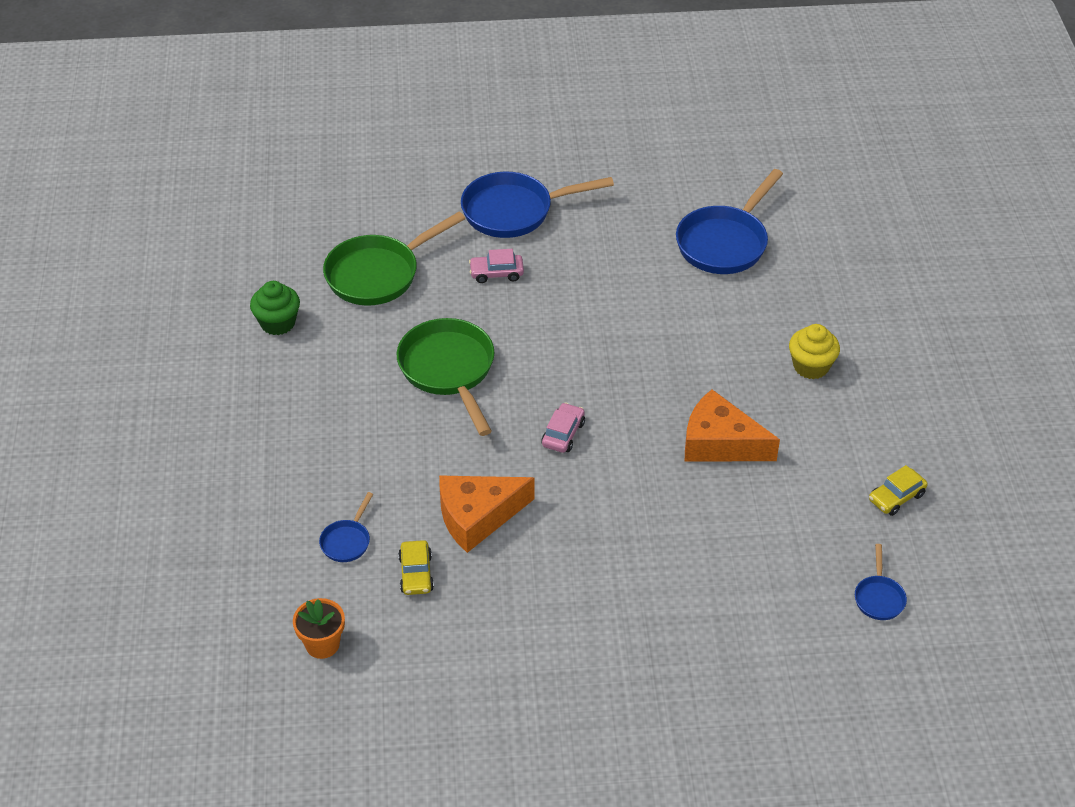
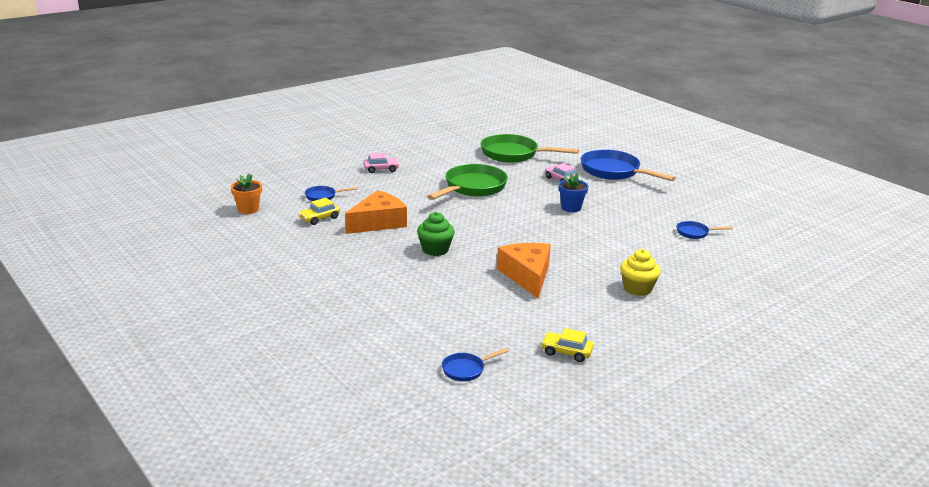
camera: 55 degrees right, 20 degrees down
(278, 323) = (446, 143): green cupcake -> green cupcake (435, 249)
(477, 516) = (378, 222): orange cheese -> orange cheese turned 105 degrees clockwise
(563, 434) = (469, 228): pink car -> pink car (381, 169)
(582, 309) = (571, 208): none -> blue flower pot
(725, 242) = (695, 233): blue pan -> blue pan, size x0.47

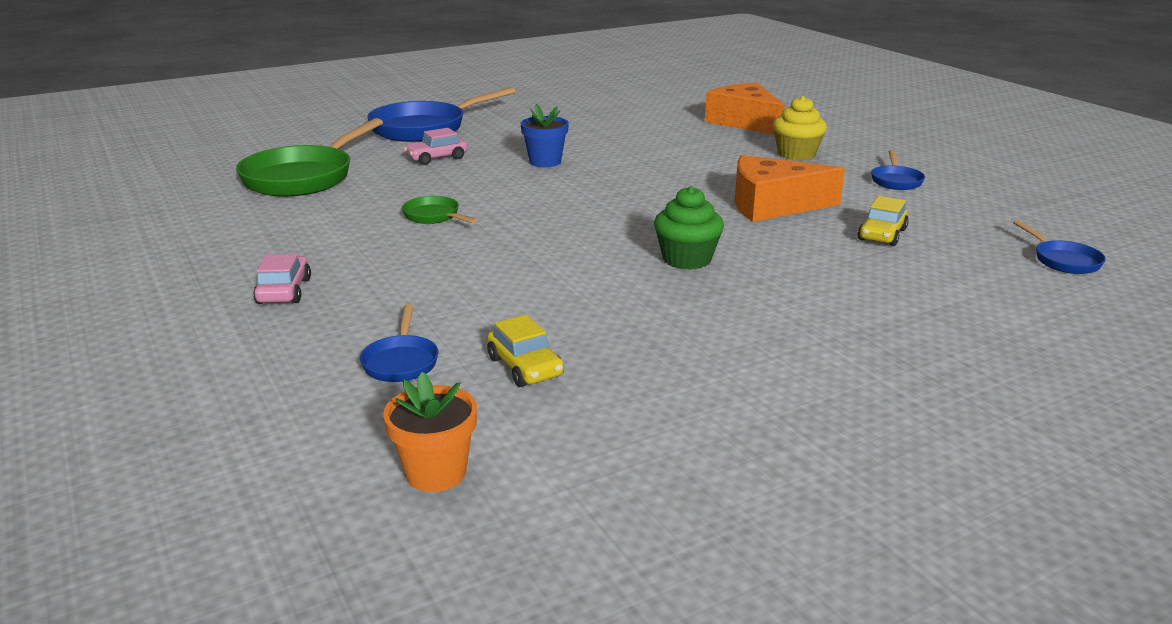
camera: 80 degrees left, 0 degrees up
(378, 222) = (563, 303): orange cheese -> orange cheese (745, 122)
(472, 187) = (434, 216): green pan -> green pan, size x0.47
(566, 352) = (977, 202): yellow car -> yellow car (881, 235)
(695, 233) = (640, 115): blue pan -> blue pan (896, 181)

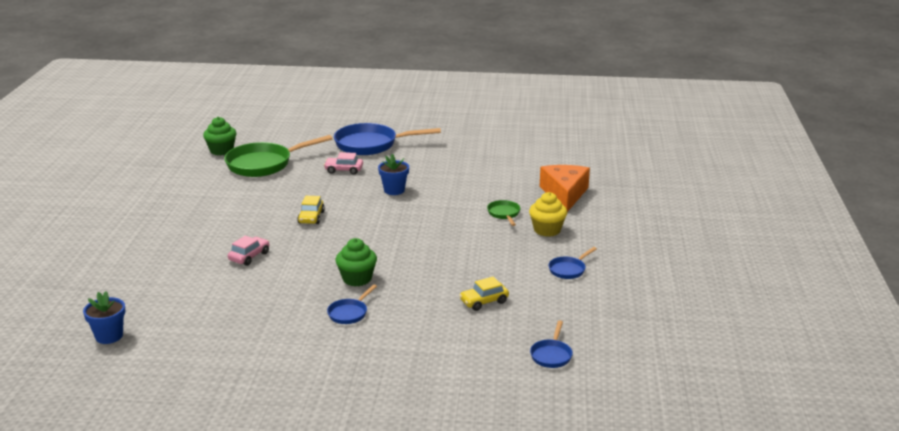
camera: 35 degrees right, 0 degrees up
(203, 178) = (221, 150): none -> green cupcake
(284, 291) = (168, 232): pink car -> pink car (249, 256)
(401, 361) = (162, 285): blue pan -> blue pan (349, 313)
(434, 216) = (285, 210): green pan -> green pan (504, 214)
(436, 473) = (109, 336): orange flower pot -> blue flower pot
(525, 367) = (201, 306): yellow car -> yellow car (311, 217)
(773, 205) = (462, 261): orange cheese -> none

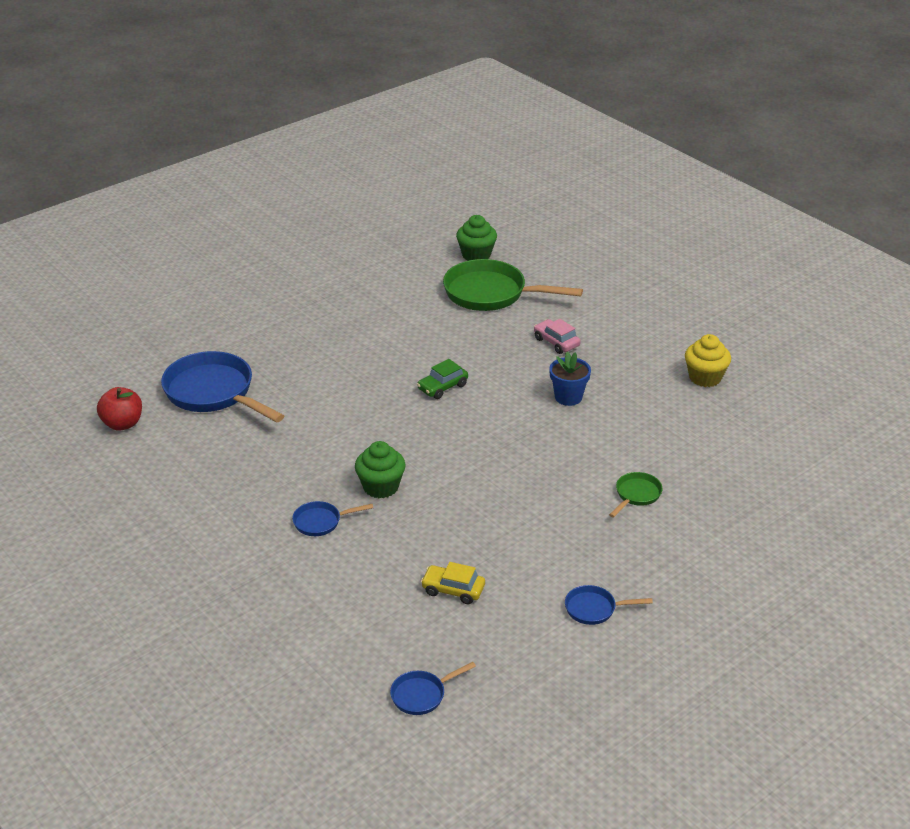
camera: 45 degrees right, 10 degrees up
(109, 336) = (122, 424): blue flower pot -> red apple
(249, 256) = (329, 403): pink car -> none
(311, 217) = (442, 387): yellow car -> green car
(371, 145) = (632, 322): blue pan -> blue pan (213, 393)
(547, 230) = (650, 544): yellow cupcake -> yellow cupcake (705, 377)
(564, 194) = (746, 508): orange cheese -> none

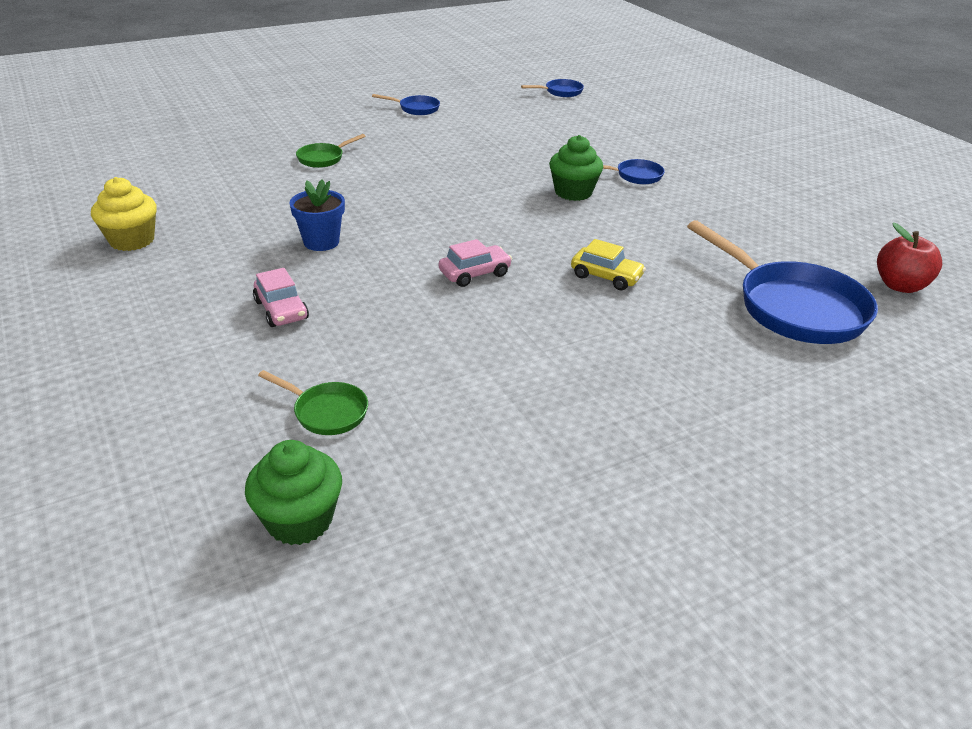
camera: 170 degrees left, 0 degrees up
(442, 387) = (475, 273): green car -> pink car
(453, 590) = (522, 128): yellow car -> yellow car (606, 277)
(491, 294) = (326, 412): green pan -> green pan, size x0.47

